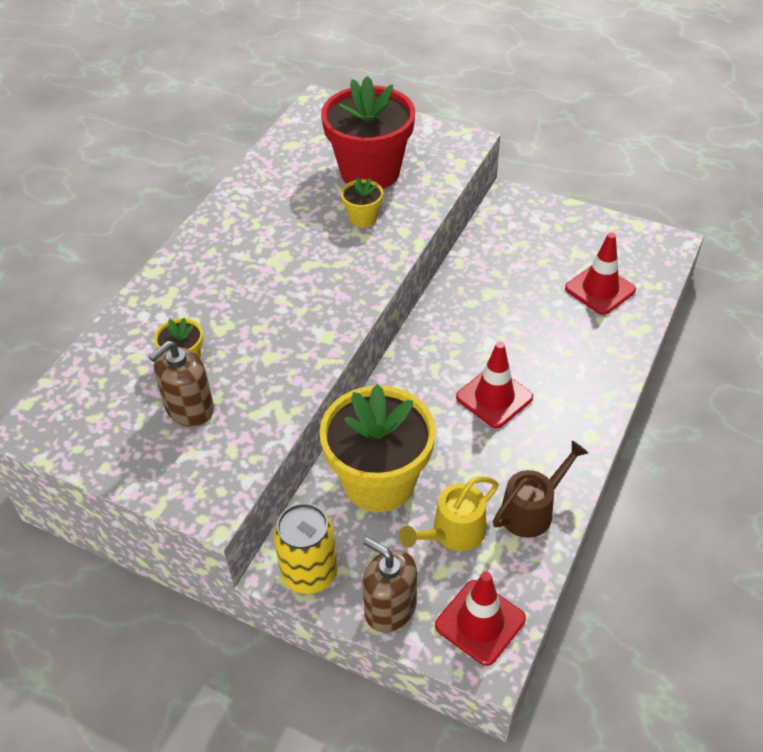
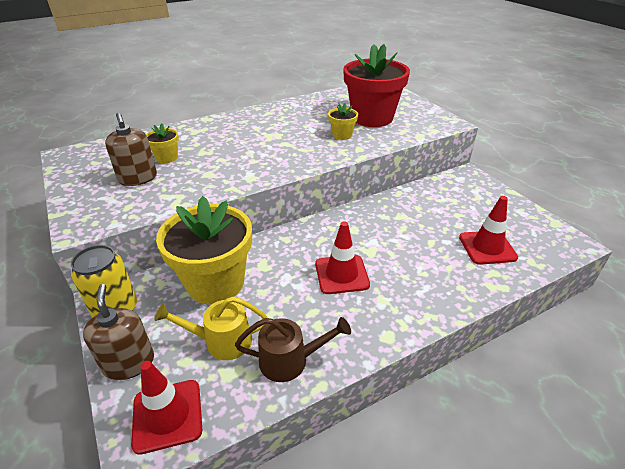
camera: 35 degrees right, 10 degrees down
(189, 409) = (138, 178): brown soap dispenser -> brown soap dispenser turned 105 degrees counterclockwise

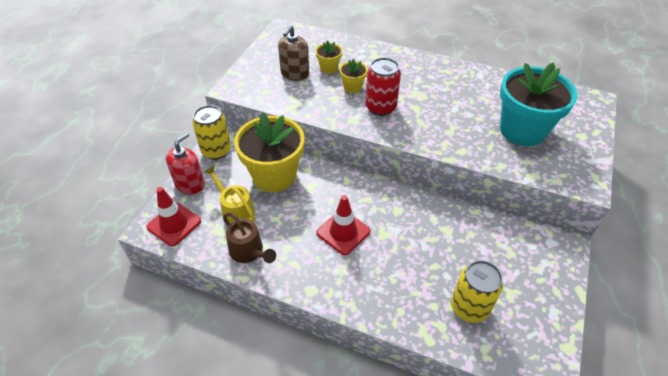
camera: 50 degrees right, 10 degrees up
(129, 363) = (190, 184): brown soap dispenser -> red soap dispenser
(259, 158) = (380, 107): none -> red can
(342, 135) = (469, 129): yellow flower pot -> yellow flower pot (352, 87)
(372, 118) = (522, 130): red flower pot -> turquoise flower pot
(487, 247) = (469, 307): red traffic cone -> yellow can

